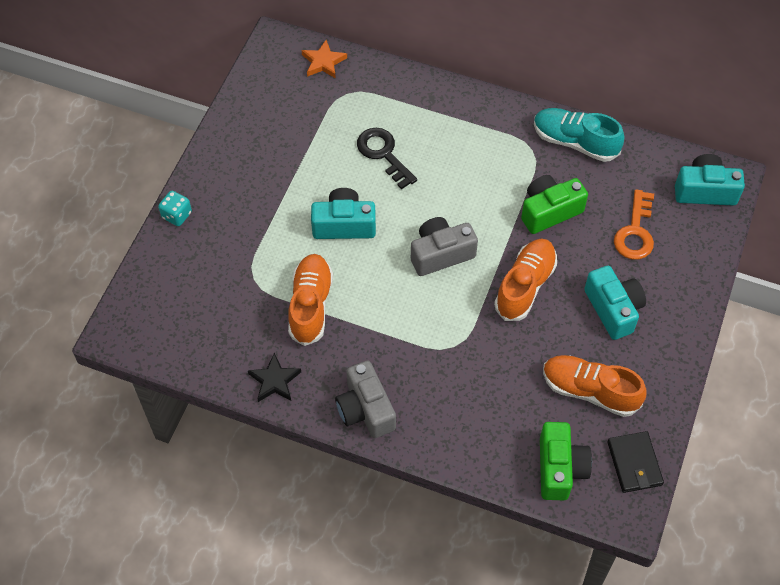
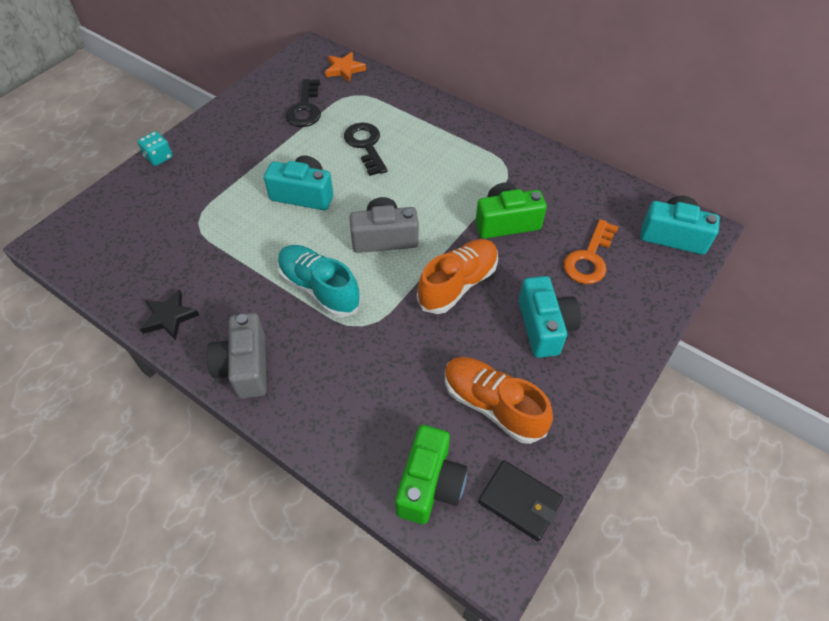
camera: 15 degrees right, 5 degrees down
(302, 122) = (305, 108): none -> black key
(310, 305) = (239, 256): orange shoe -> none
(575, 142) = (551, 169): turquoise shoe -> turquoise shoe (319, 289)
(634, 463) = (519, 501): black wallet -> black wallet turned 60 degrees counterclockwise

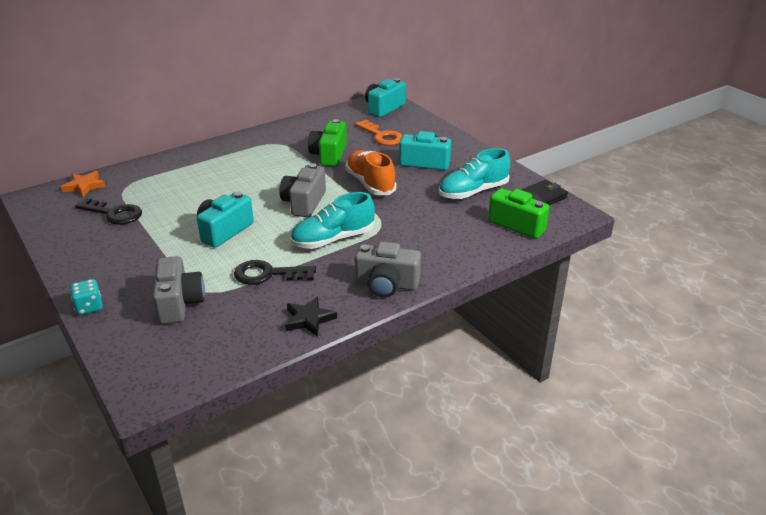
camera: 70 degrees left, 20 degrees down
(176, 211) = (179, 303): none -> grey camera
(365, 145) = (195, 193): black key -> black key (267, 274)
(492, 405) = (473, 192): orange shoe -> turquoise shoe

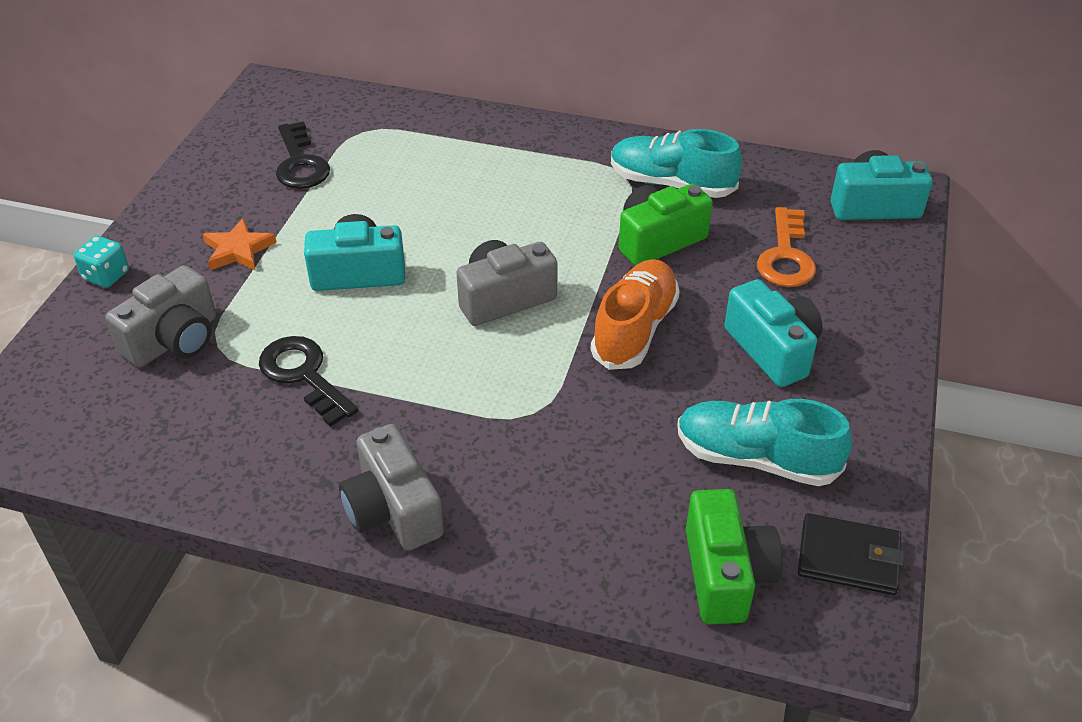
camera: 50 degrees right, 10 degrees up
(84, 186) = (331, 102): orange star -> orange star (238, 250)
(309, 319) = (242, 479): black star -> none
(333, 239) = (447, 384): turquoise shoe -> turquoise shoe (671, 184)

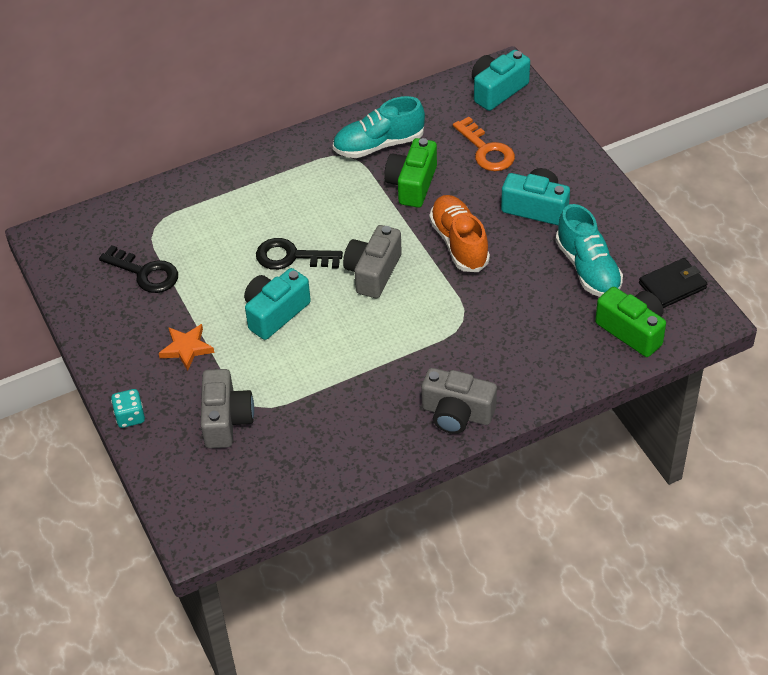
camera: 40 degrees left, 5 degrees up
(303, 375) = (324, 386): black key -> black key (291, 257)
(756, 458) = (588, 268): turquoise shoe -> turquoise shoe turned 90 degrees counterclockwise

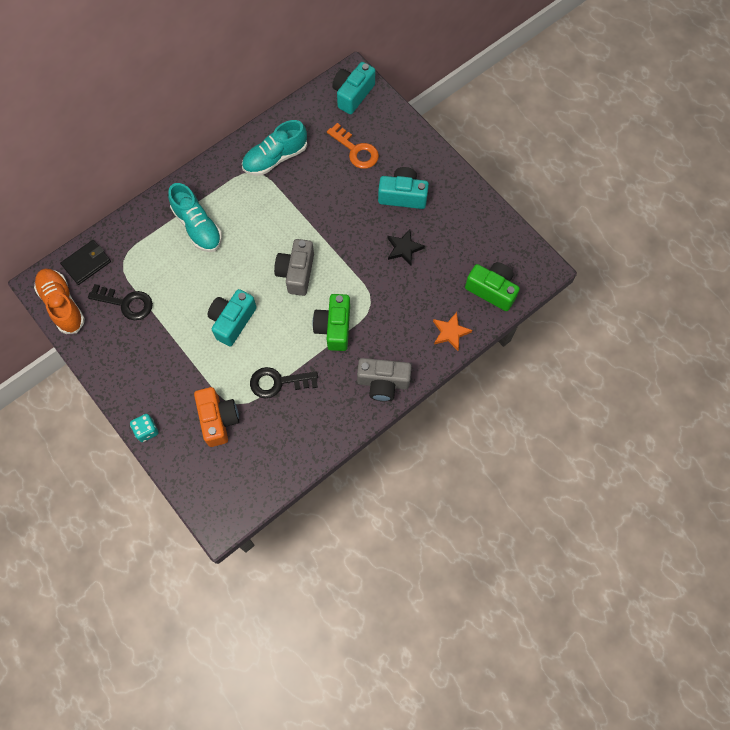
camera: 15 degrees left, 20 degrees up
(186, 348) = (174, 364): orange star -> orange star (450, 332)
(226, 420) = (218, 420): grey camera -> orange camera
(291, 257) = (233, 269): black key -> black key (278, 382)
(412, 184) = (308, 190): green camera -> green camera (334, 327)
(459, 243) = (353, 236): orange shoe -> orange shoe (62, 305)
(523, 266) = (404, 248): none -> black star
(588, 268) = (450, 242): turquoise shoe -> turquoise shoe (198, 227)
(672, 285) = (512, 247): black wallet -> black wallet (87, 263)

